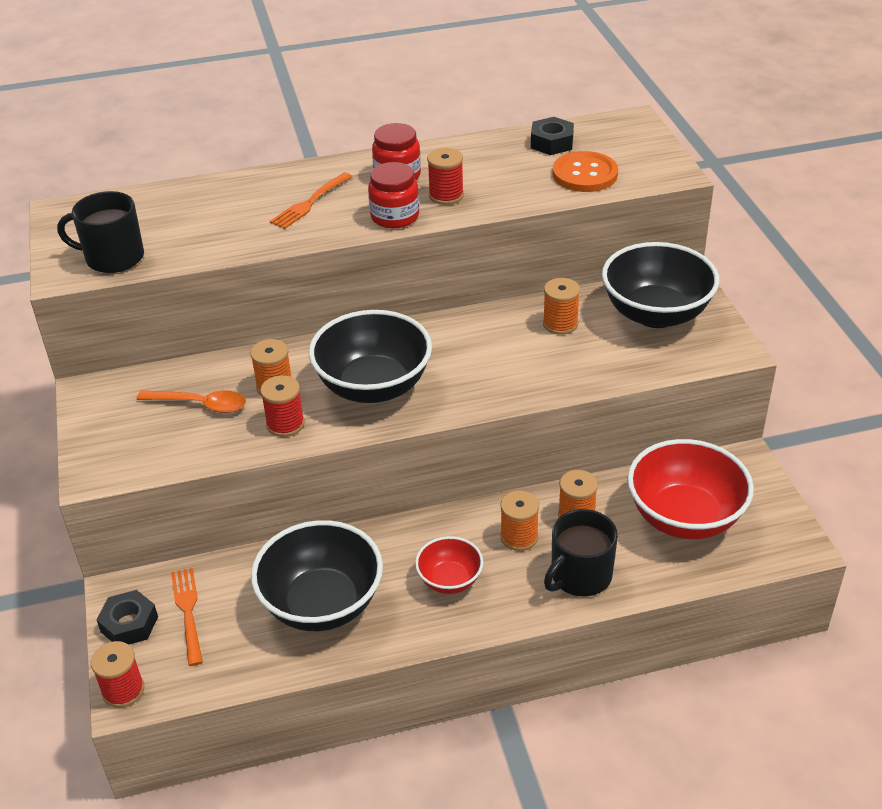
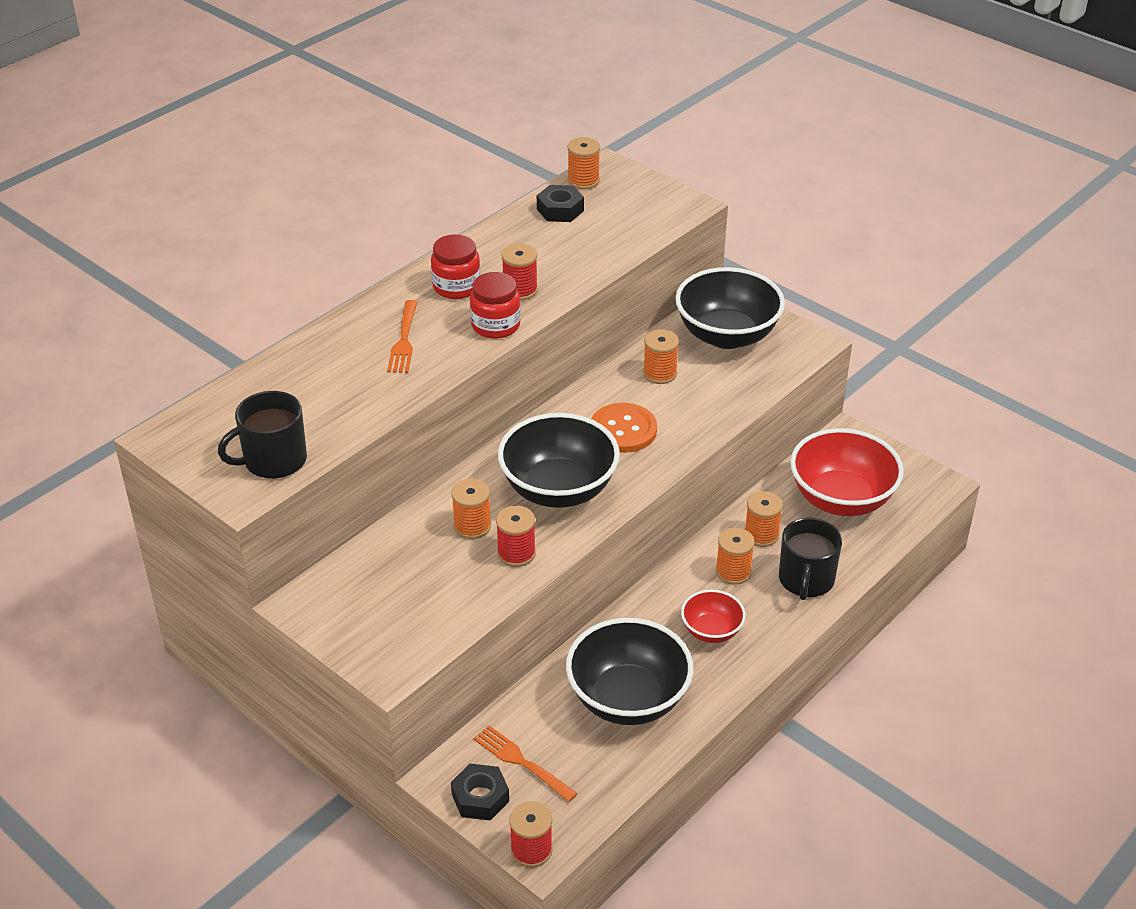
camera: 35 degrees left, 0 degrees up
(200, 404) = (421, 570): orange spoon -> none
(585, 174) = (617, 230): orange button -> orange button (623, 430)
(598, 125) = (583, 181): none -> orange spool

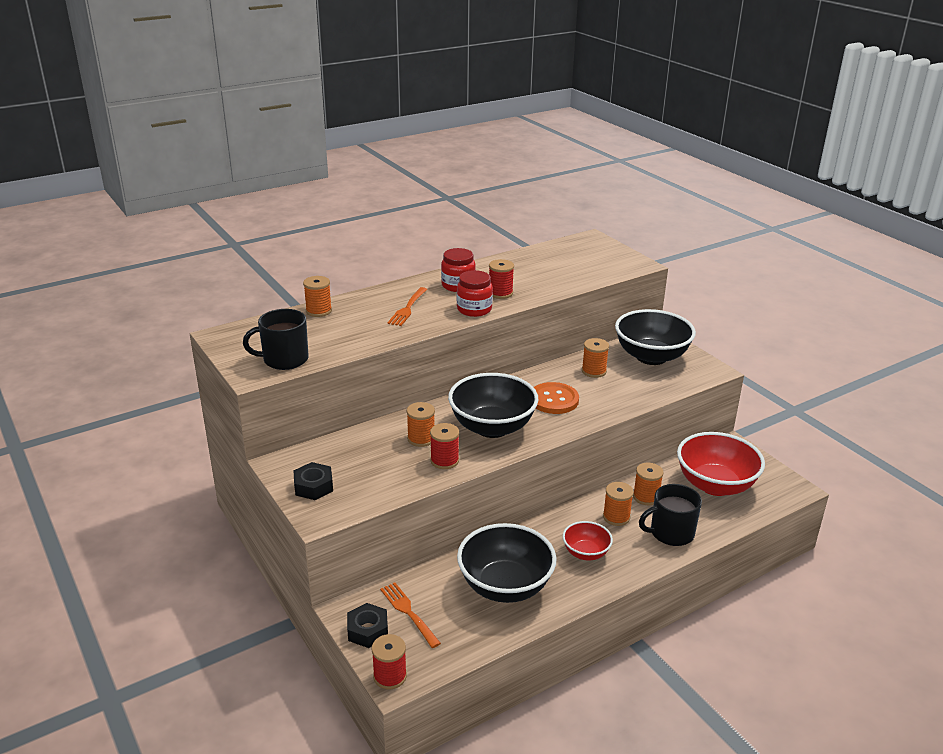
camera: 15 degrees right, 10 degrees down
(560, 210) = (548, 255): black nut -> black nut (313, 486)
(583, 181) = (571, 243): orange spool -> orange spool (319, 311)
(806, 580) = (670, 533): black mug -> black mug turned 45 degrees clockwise

